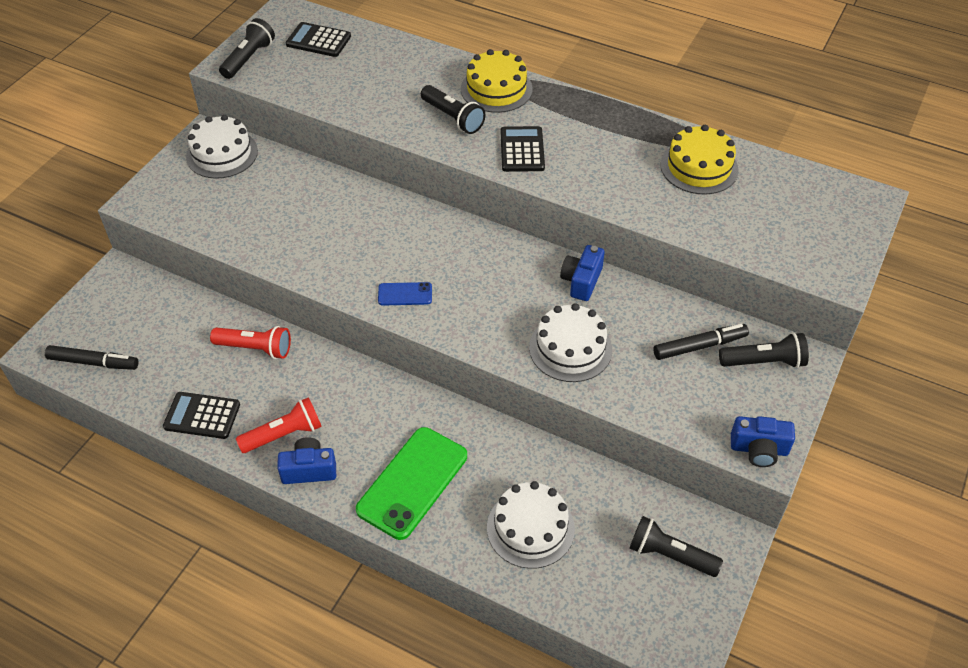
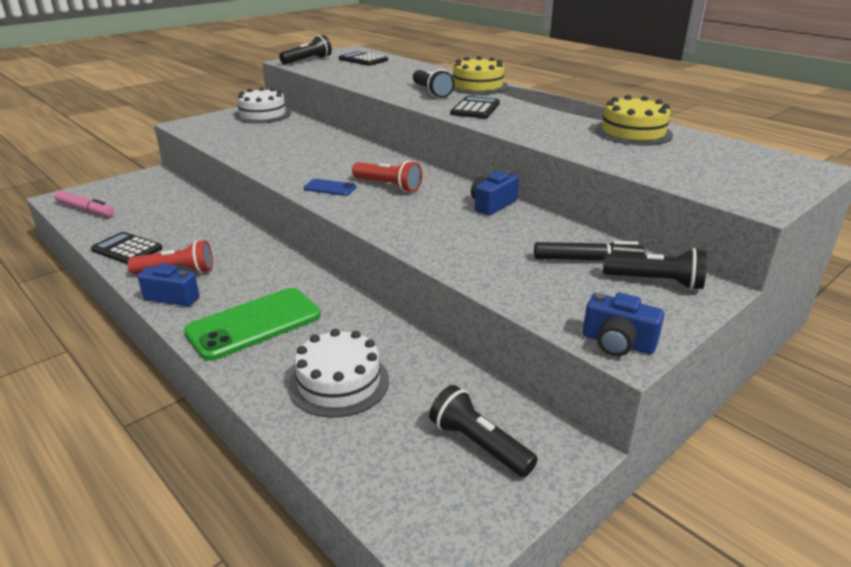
camera: 20 degrees right, 20 degrees down
(93, 362) = (85, 209): black marker -> pink marker
(255, 348) = (206, 223): red flashlight -> red flashlight (388, 186)
(570, 348) = (452, 238): white cake -> none

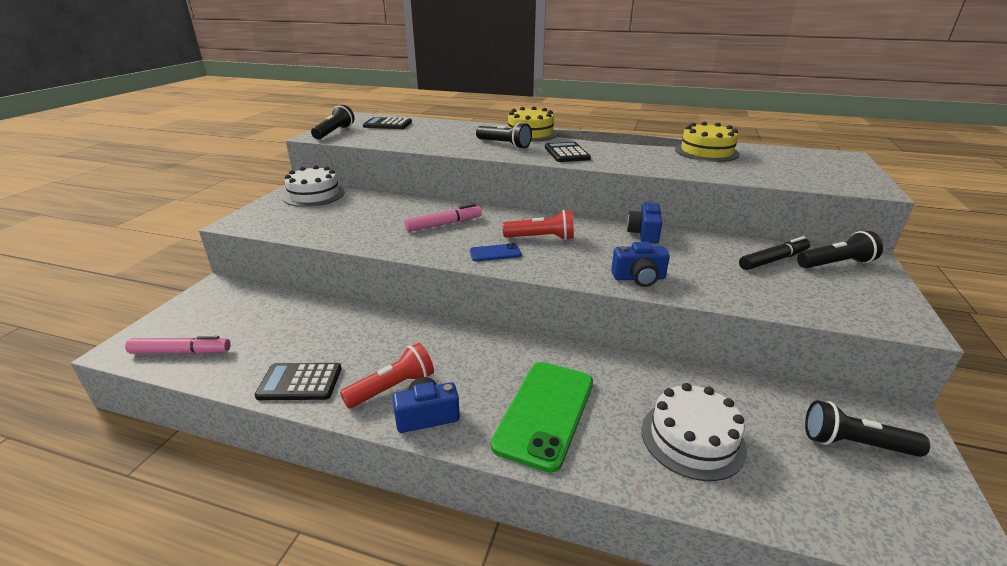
camera: 30 degrees left, 0 degrees up
(325, 157) = (444, 224): none -> pink marker
(617, 343) = (895, 320): blue camera -> blue camera (639, 278)

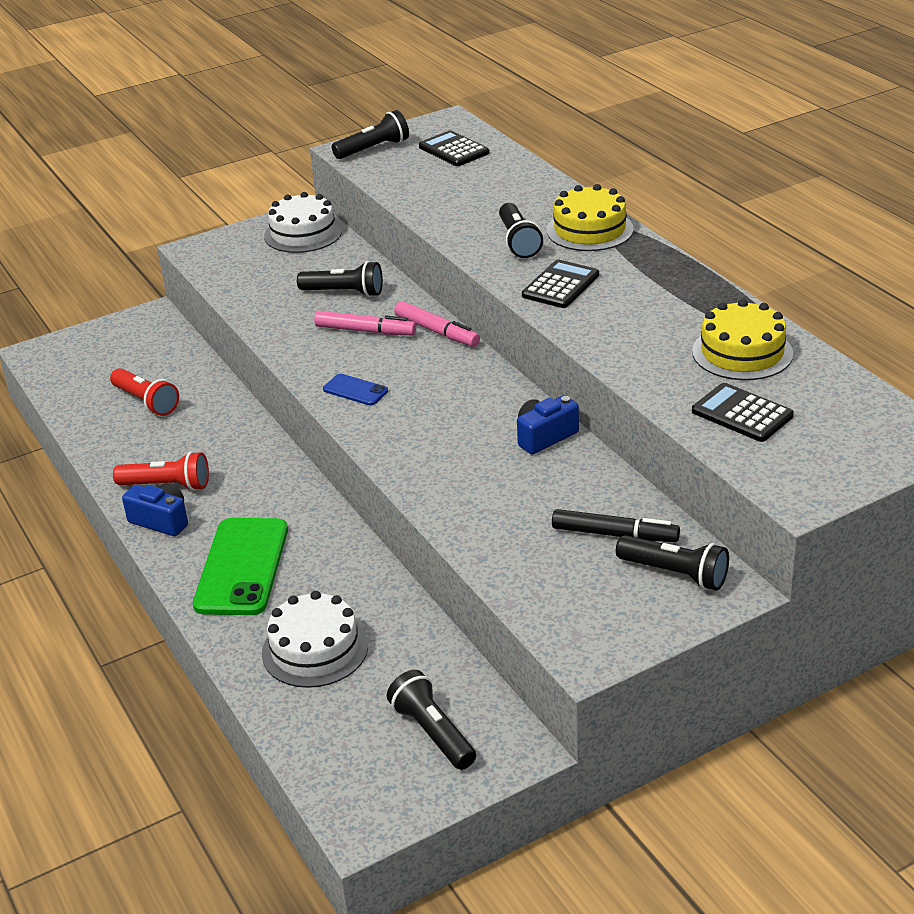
camera: 45 degrees right, 5 degrees up
(181, 352) = (67, 375): pink marker -> pink marker (437, 331)
(300, 382) = (113, 446): black calculator -> black calculator (742, 414)
(395, 212) = (344, 292): none -> black flashlight
(541, 238) = (428, 392): red flashlight -> red flashlight (146, 402)
(545, 413) = (242, 567): green phone -> green phone turned 60 degrees counterclockwise
(639, 278) = (434, 482): blue camera -> none

